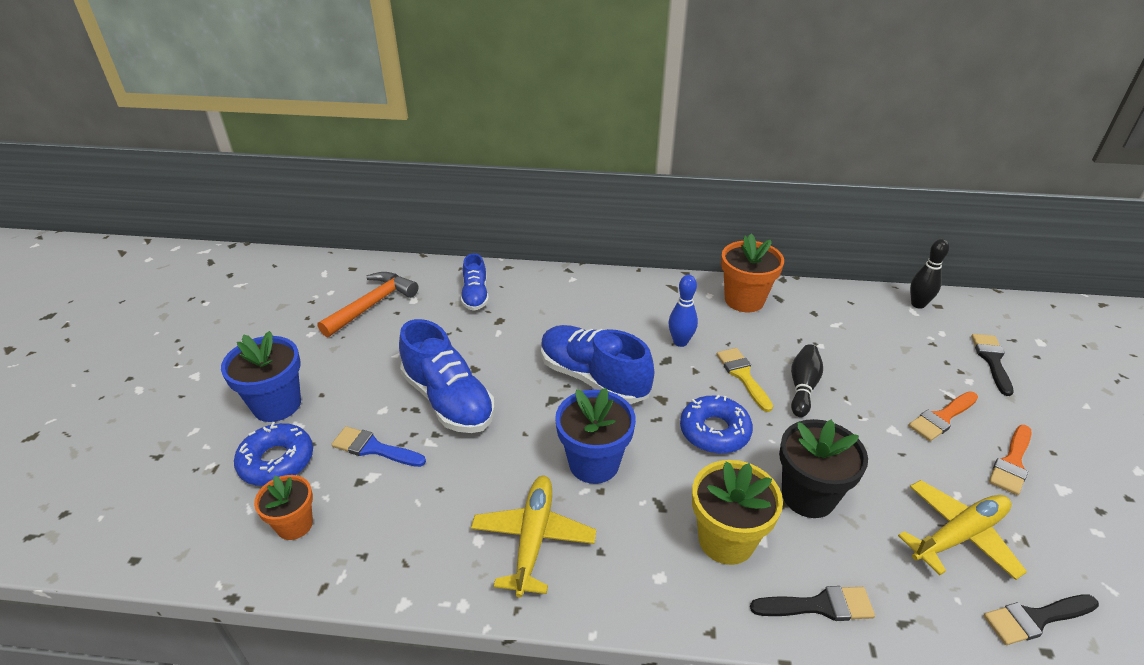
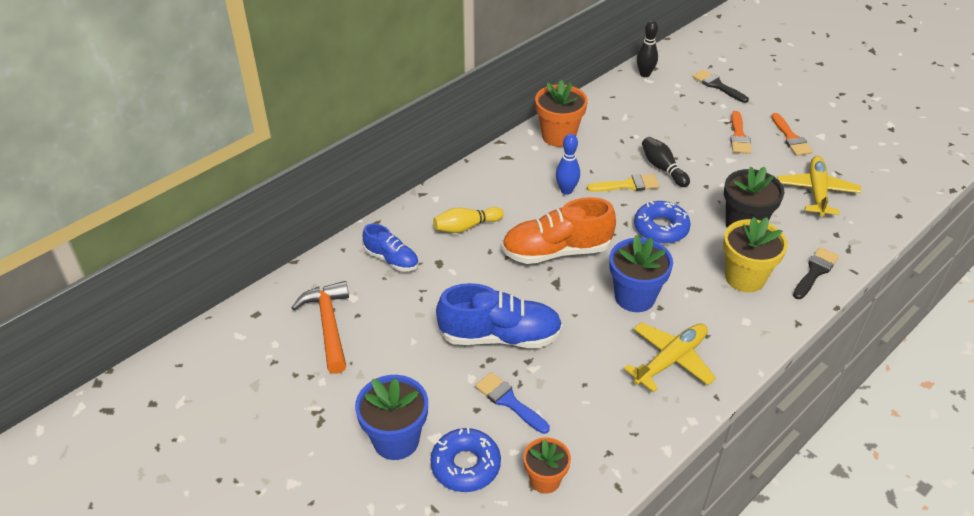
camera: 50 degrees left, 5 degrees up
(374, 448) = (509, 401): blue brush -> blue brush turned 75 degrees clockwise
(533, 539) = (670, 360): yellow plane -> yellow plane turned 90 degrees clockwise
(558, 311) = (466, 227): none -> yellow bowling pin
(593, 378) = (556, 251): blue shoe -> orange shoe
(743, 376) = (627, 185): yellow brush -> yellow brush turned 150 degrees clockwise
(1036, 618) = (880, 205): black brush -> none

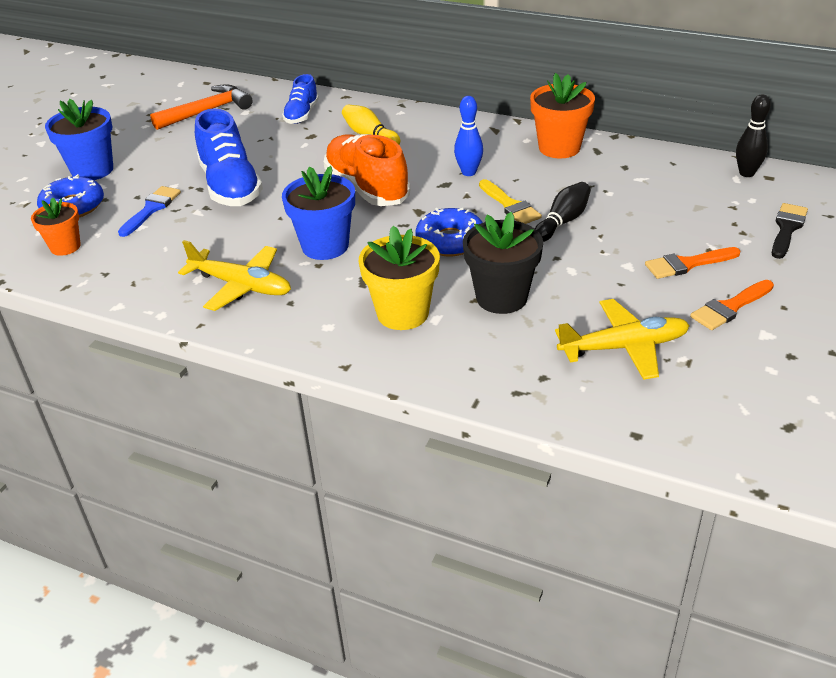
camera: 70 degrees right, 5 degrees down
(815, 271) = (450, 368): black brush -> none

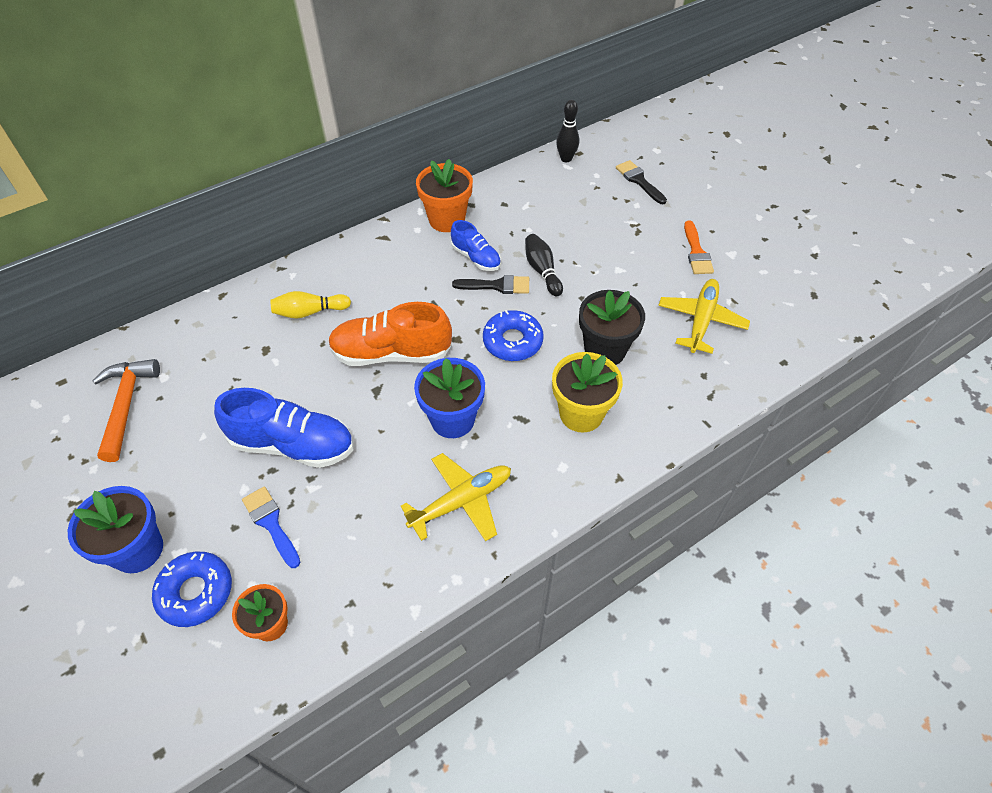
camera: 60 degrees left, 15 degrees up
(302, 115) = (219, 339): blue shoe -> blue shoe (476, 258)
(469, 172) = (430, 283): blue bowling pin -> none
(510, 205) = (497, 286): yellow brush -> black brush
(687, 264) = (640, 243): orange brush -> none

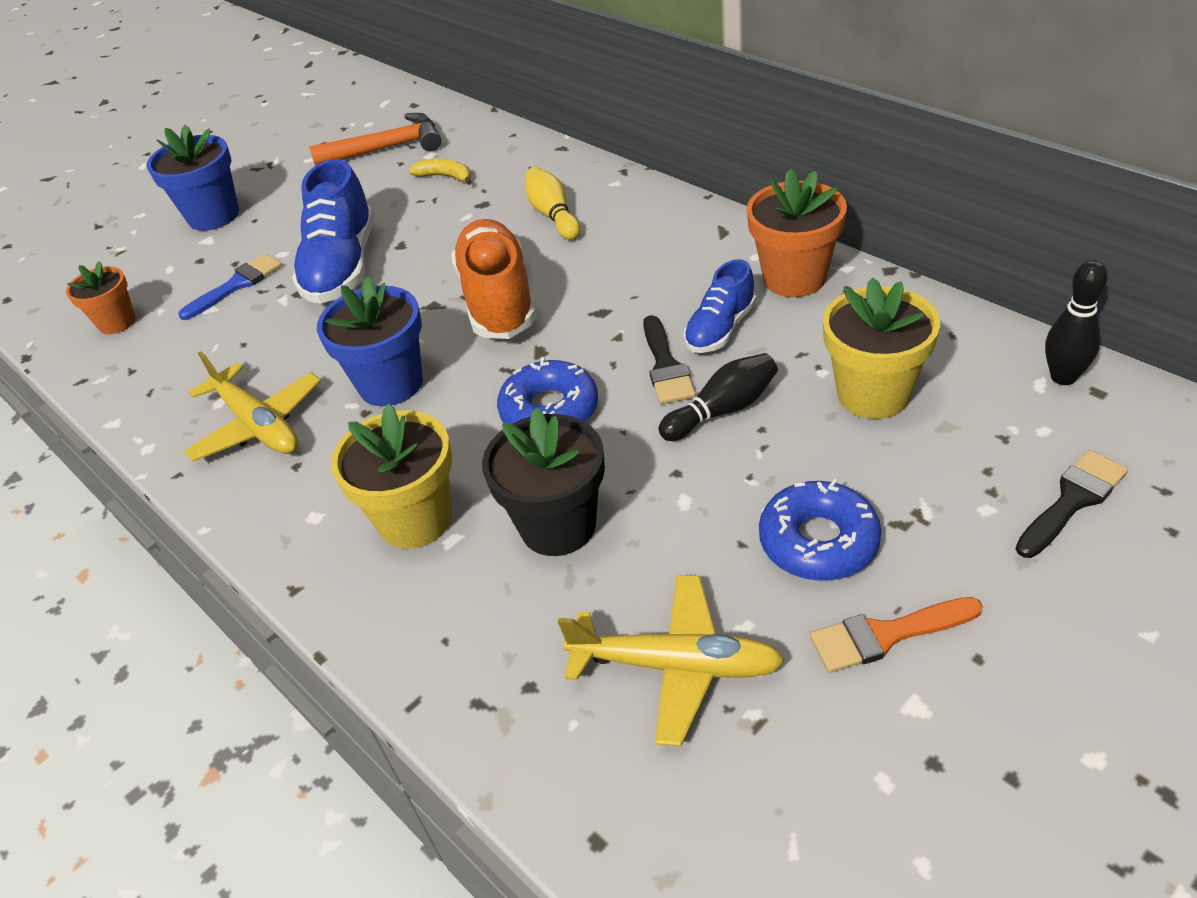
camera: 85 degrees right, 10 degrees down
(196, 592) = (162, 265): blue donut -> blue donut (818, 541)
(208, 368) = (445, 177): none -> yellow banana
(553, 217) = (873, 394): none -> yellow flower pot

